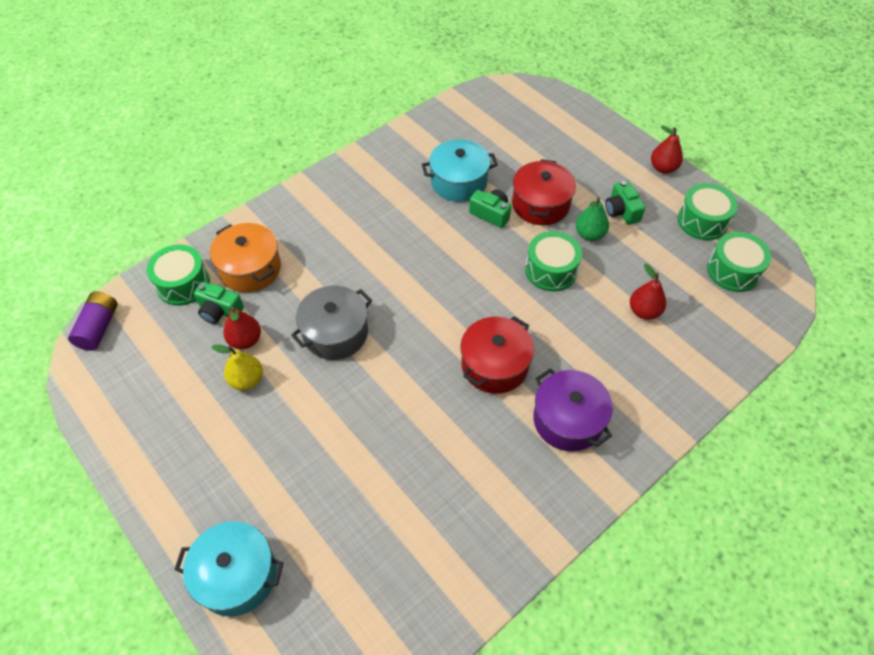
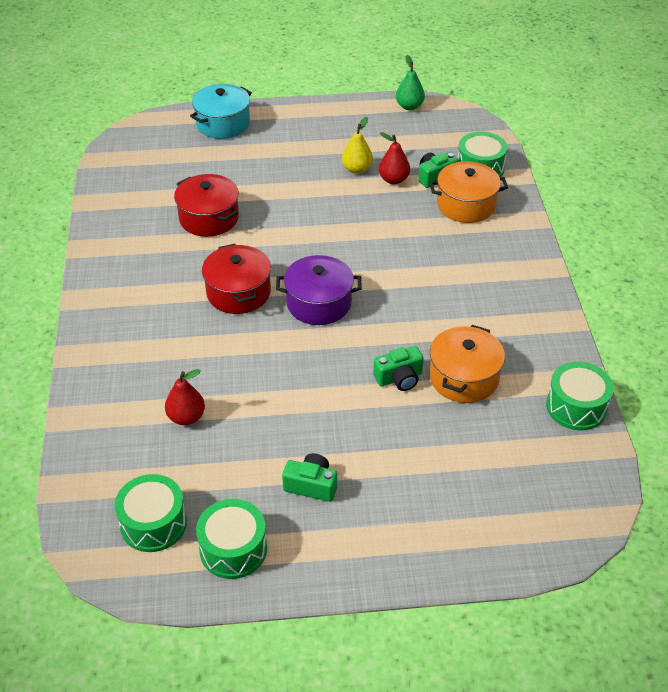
camera: 125 degrees right, 10 degrees down
(99, 328) = (470, 122): purple battery -> none
(335, 333) = (356, 224): grey pot -> none
(459, 182) = (464, 377): turquoise pot -> orange pot
(540, 204) = (379, 423): red pot -> red pot (209, 218)
(551, 270) = (292, 381): green drum -> green drum (576, 407)
(568, 420) = (151, 306): purple pot -> purple pot (319, 303)
(589, 234) = (306, 437): green pear -> green pear (409, 106)
(663, 168) = (337, 574): red pear -> none

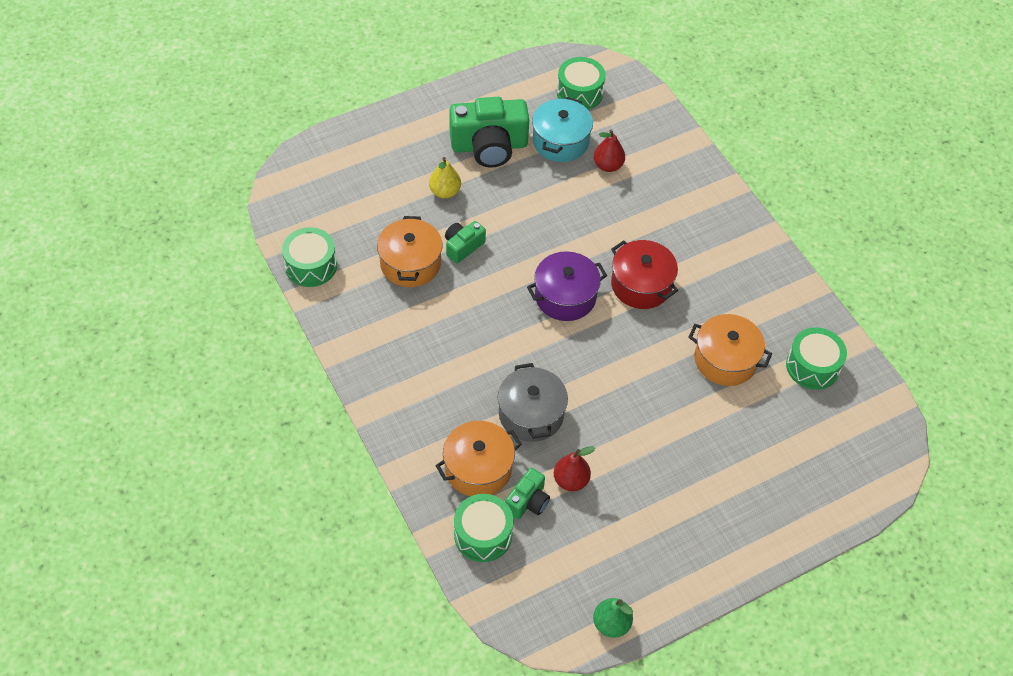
camera: 155 degrees right, 10 degrees up
(209, 218) = (725, 360): red pot -> orange pot
(223, 124) = (809, 506): turquoise pot -> turquoise pot (560, 141)
(233, 549) = (518, 93): green drum -> green drum (812, 366)
(311, 485) = (489, 146): green camera -> green camera, size x1.96
(357, 169) = (618, 483): yellow pear -> yellow pear (445, 192)
(403, 226) = (531, 414): none -> grey pot

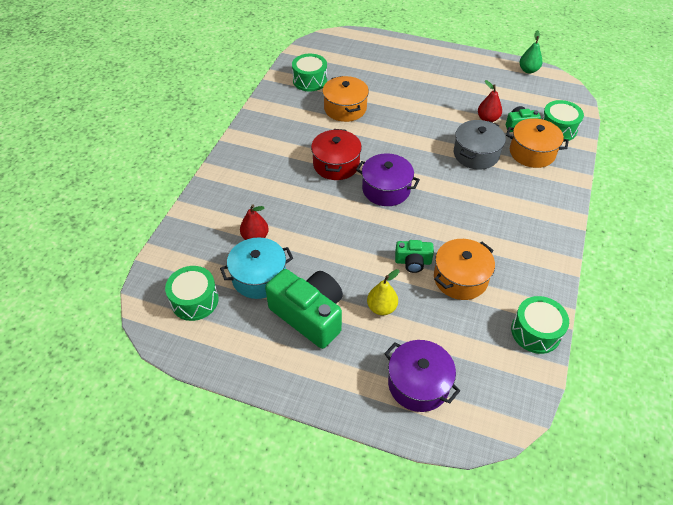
camera: 130 degrees left, 5 degrees down
(362, 163) = (418, 384): none -> purple pot

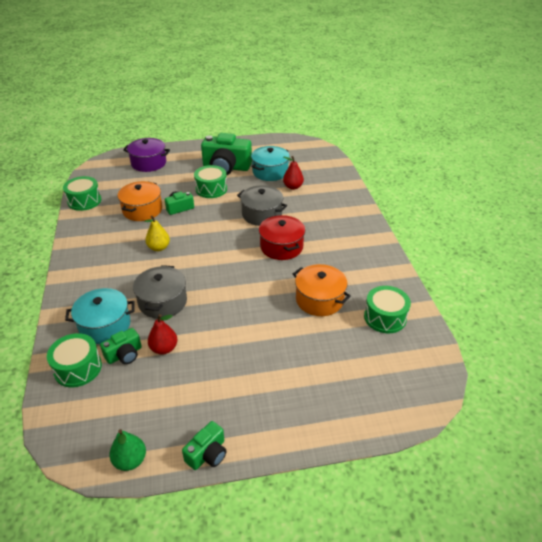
camera: 150 degrees right, 10 degrees down
(194, 300) = (294, 154): green drum -> green drum (211, 189)
(324, 211) = (262, 214): none -> grey pot
(381, 308) = (186, 182): yellow pear -> yellow pear (159, 248)
(386, 189) = (227, 243): purple pot -> none
(481, 58) = (207, 454): none -> green camera
(532, 152) = (105, 325): orange pot -> turquoise pot

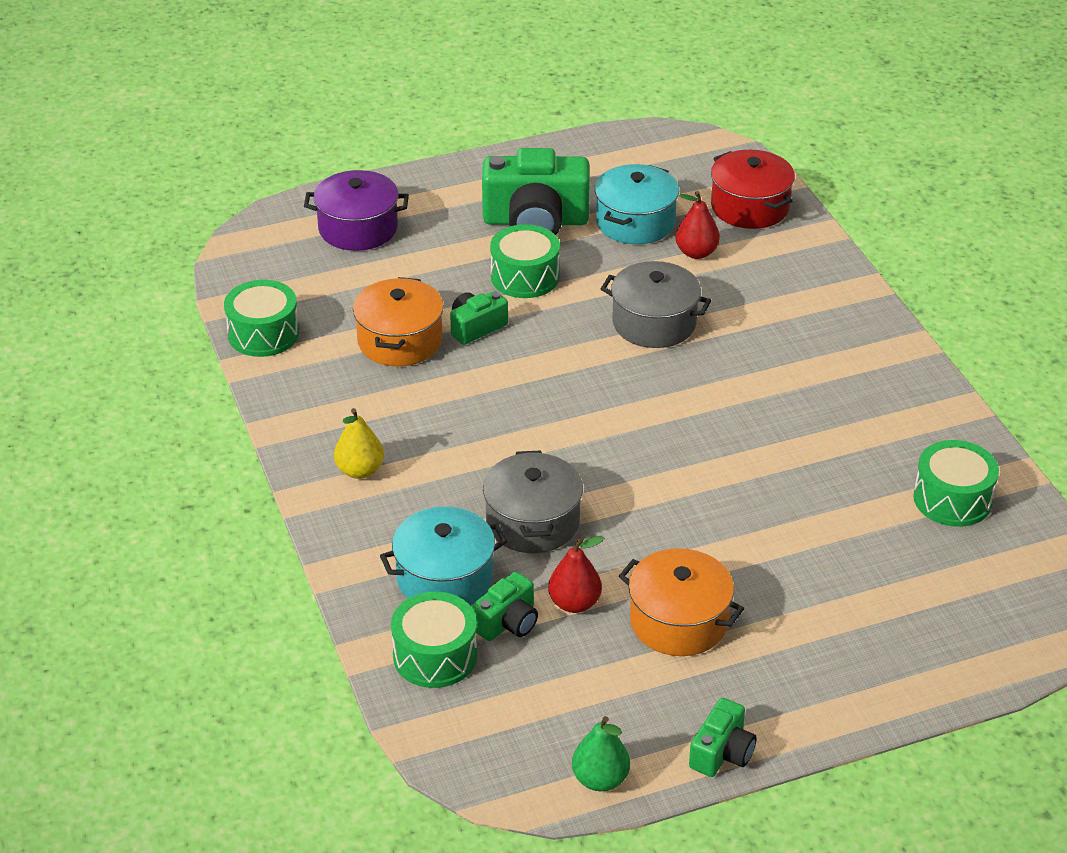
camera: 10 degrees left, 0 degrees up
(159, 248) = (474, 418): yellow pear -> yellow pear (360, 470)
(281, 247) = (718, 387): red pot -> red pot (750, 207)
(319, 299) = (825, 481): orange pot -> orange pot (678, 621)

